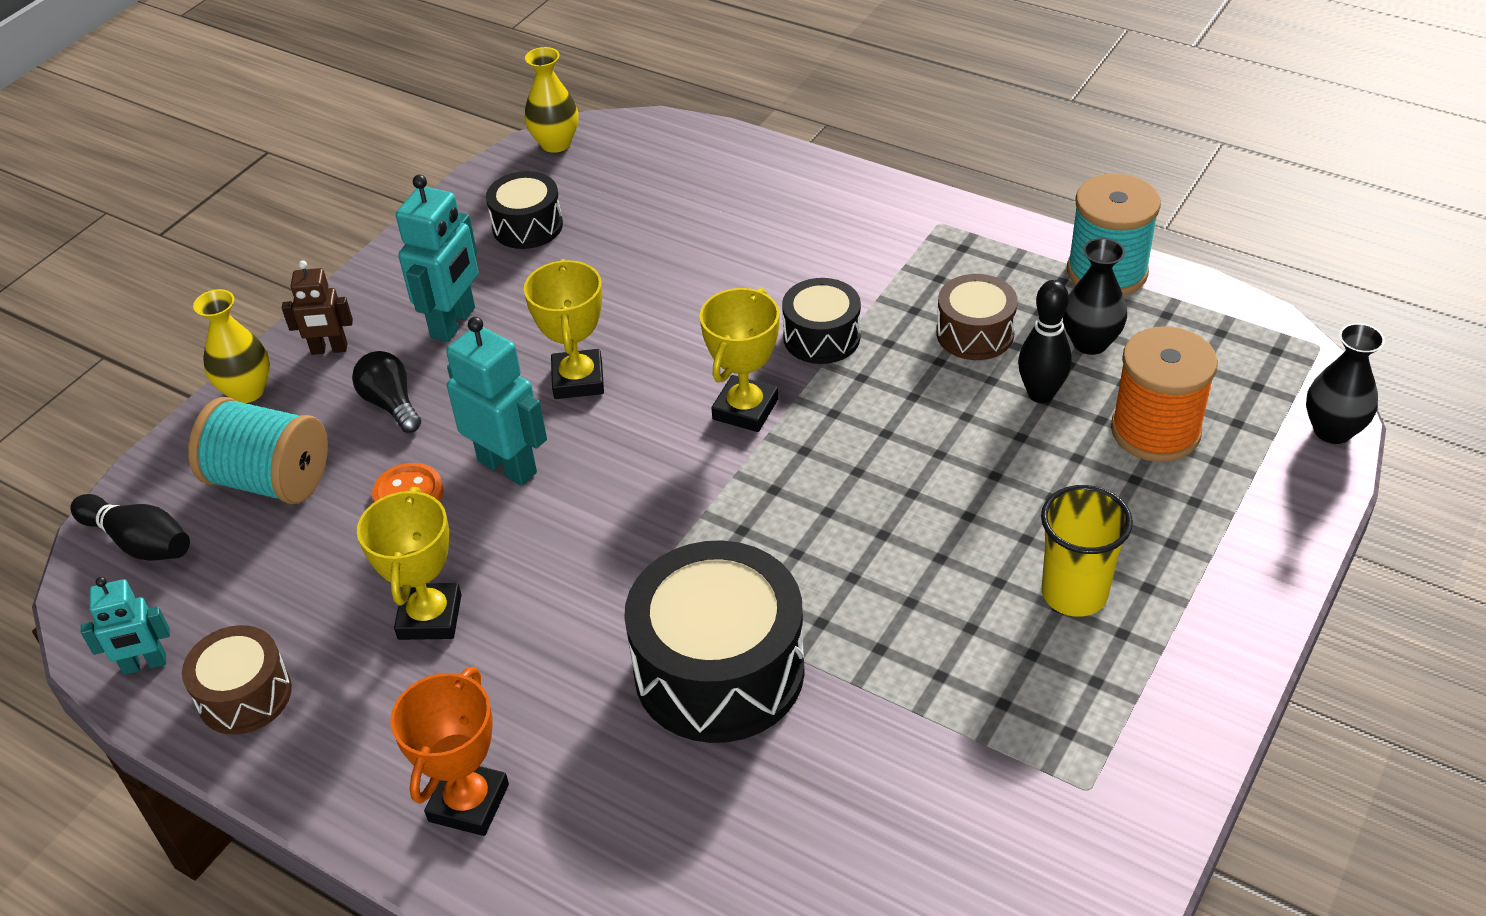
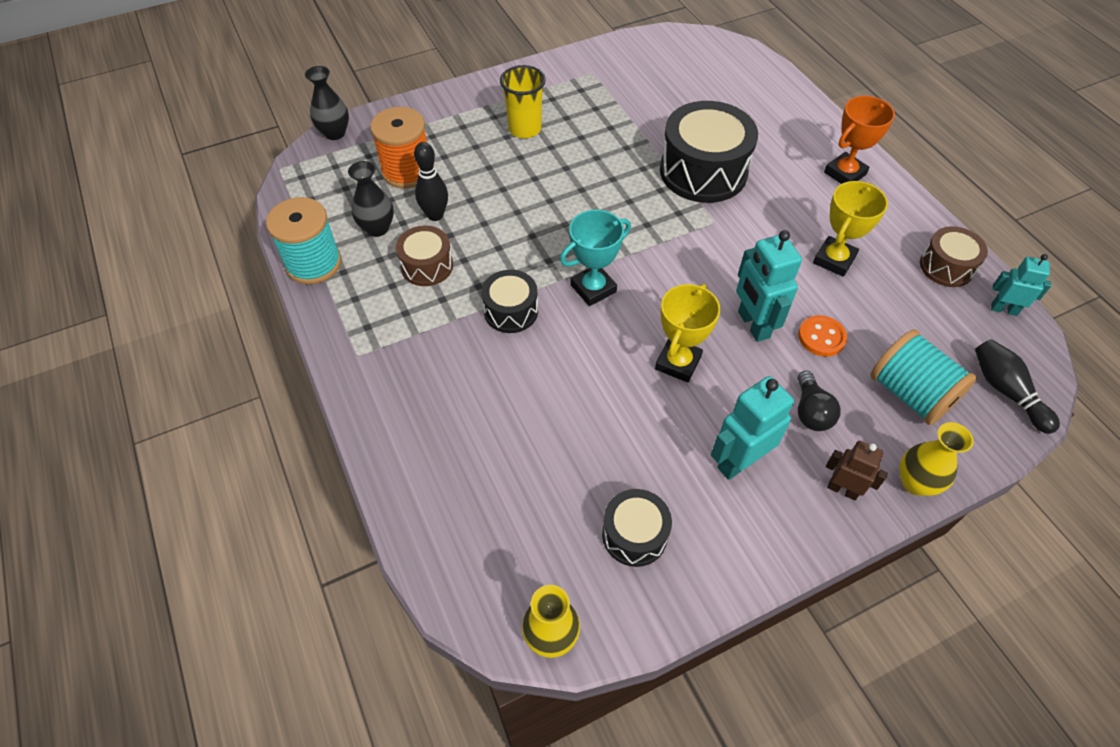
camera: 150 degrees left, 10 degrees up
(745, 409) = (593, 288): yellow trophy -> turquoise trophy

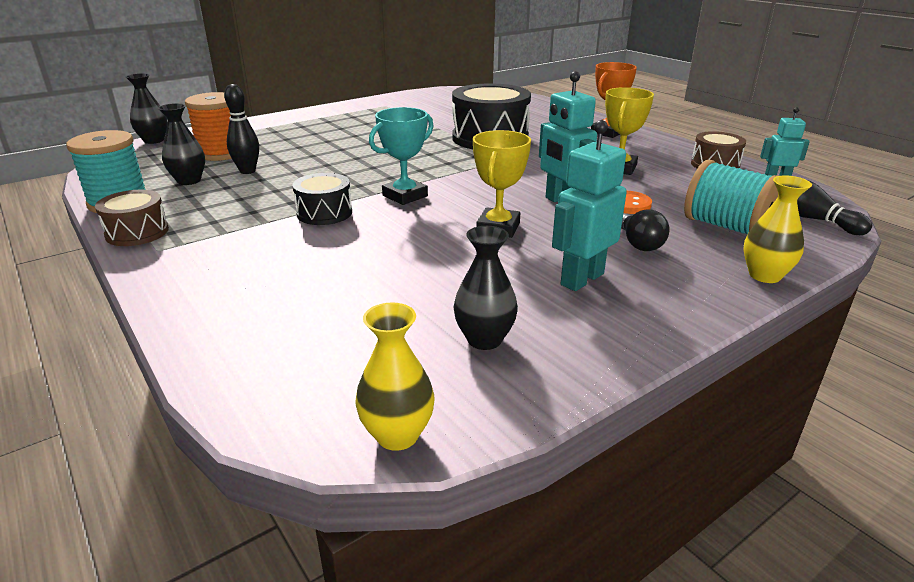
camera: 10 degrees left, 25 degrees down
(427, 266) = (238, 196): brown drum -> brown drum (137, 232)
(525, 129) = (330, 129): yellow cup -> none
(634, 535) = (484, 339): black drum -> black vase
(842, 489) = (695, 286): brown robot -> none

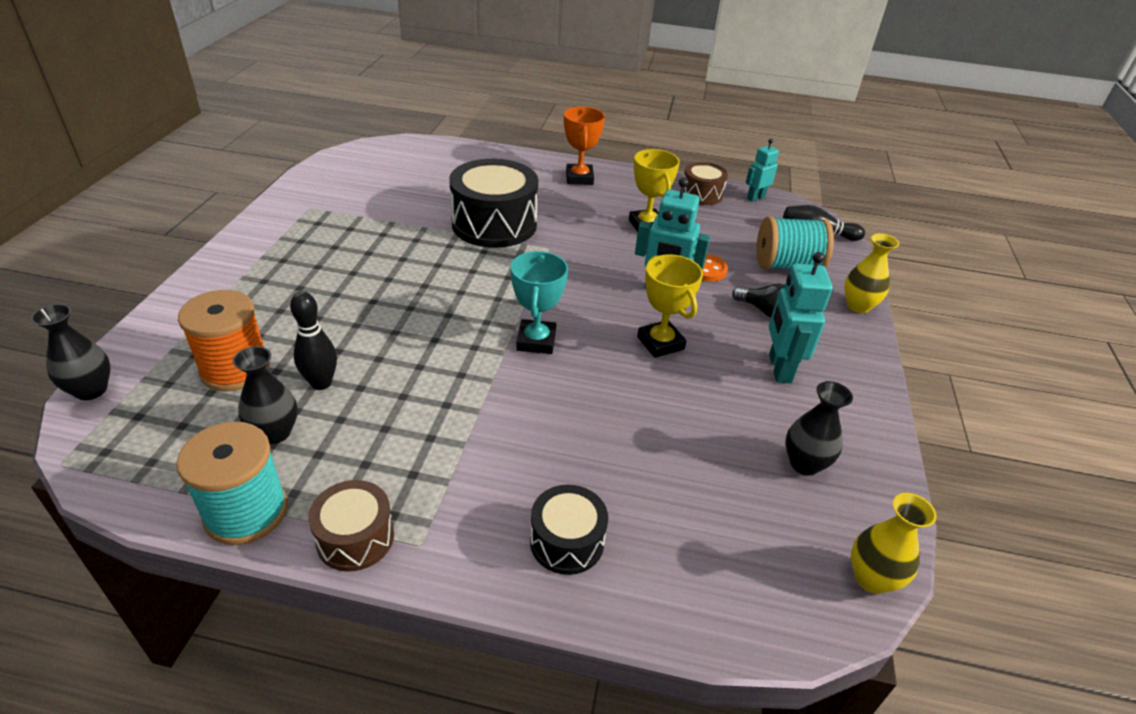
camera: 45 degrees left, 10 degrees up
(324, 213) = (501, 401): black drum -> black drum (567, 541)

